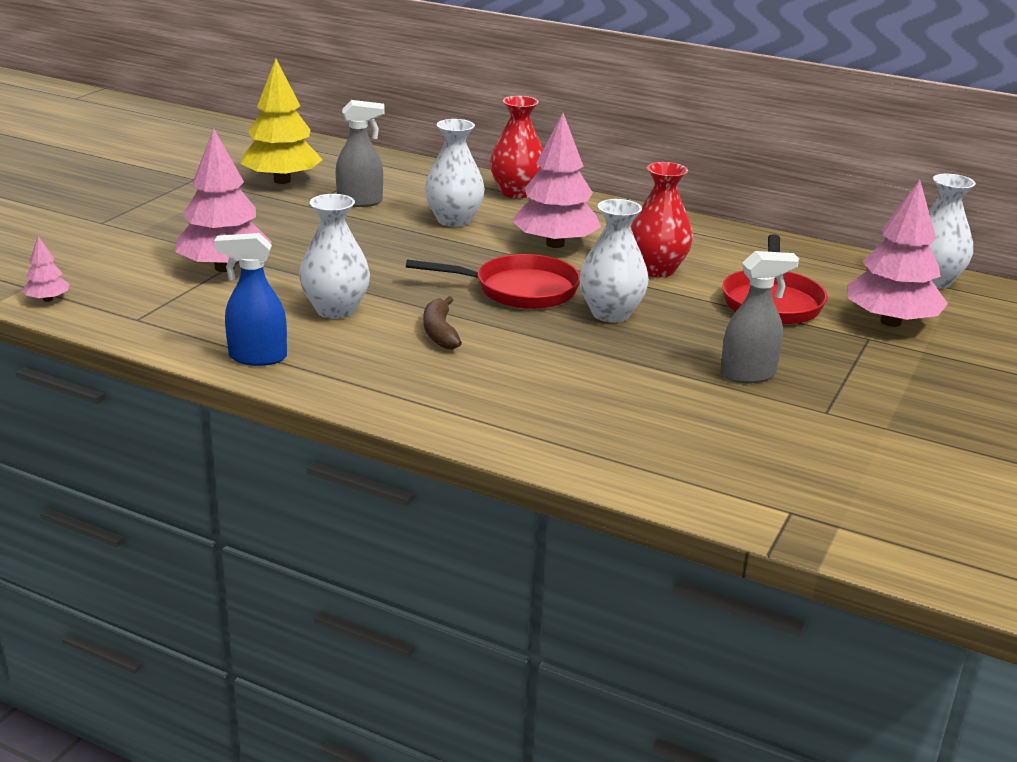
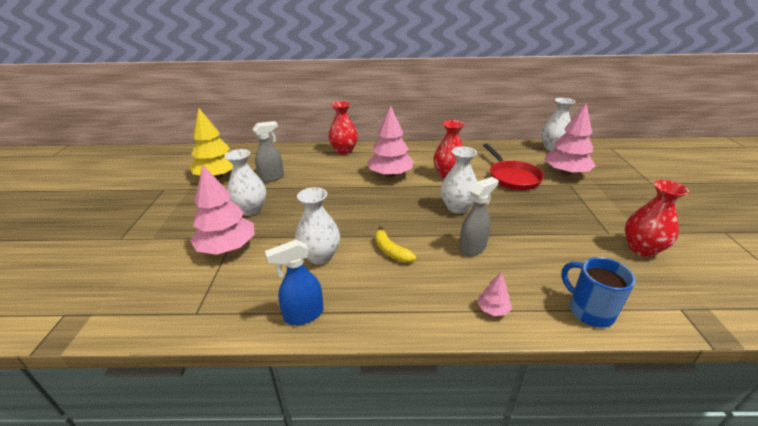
camera: 25 degrees left, 5 degrees up
(48, 299) = (115, 320): pink tree -> pink tree (493, 309)
(440, 332) = (391, 251): brown banana -> yellow banana
(454, 220) = (329, 175): white vase -> white vase (250, 210)
(519, 290) = (402, 208): red pan -> none
(643, 469) = (589, 311): none -> blue mug
(748, 375) = (554, 223): grey spray bottle -> grey spray bottle (472, 248)
(850, 443) = (641, 249): none -> red vase

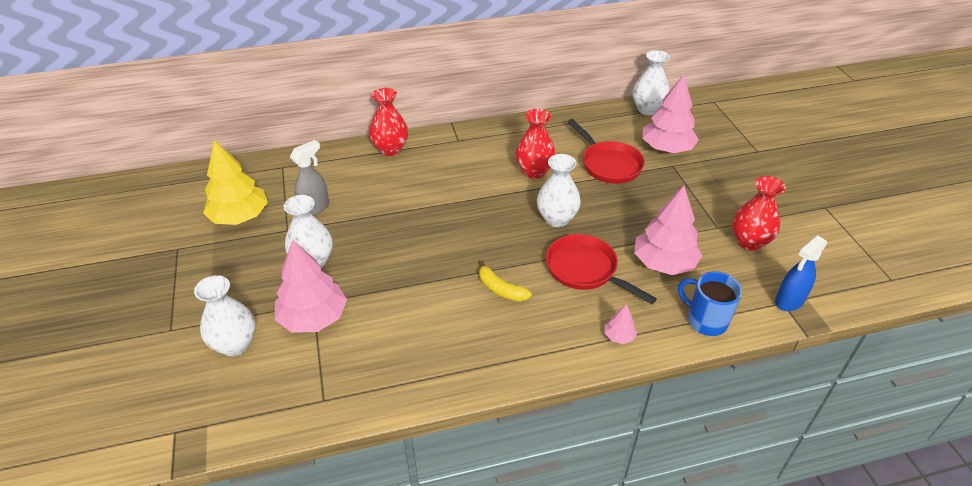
camera: 15 degrees left, 10 degrees up
(303, 315) = (437, 379): blue spray bottle -> blue spray bottle (789, 301)
(320, 256) = (426, 309): white vase -> white vase (235, 344)
(390, 174) = (464, 181): pink tree -> pink tree (664, 263)
(472, 248) = (585, 270): grey spray bottle -> red pan

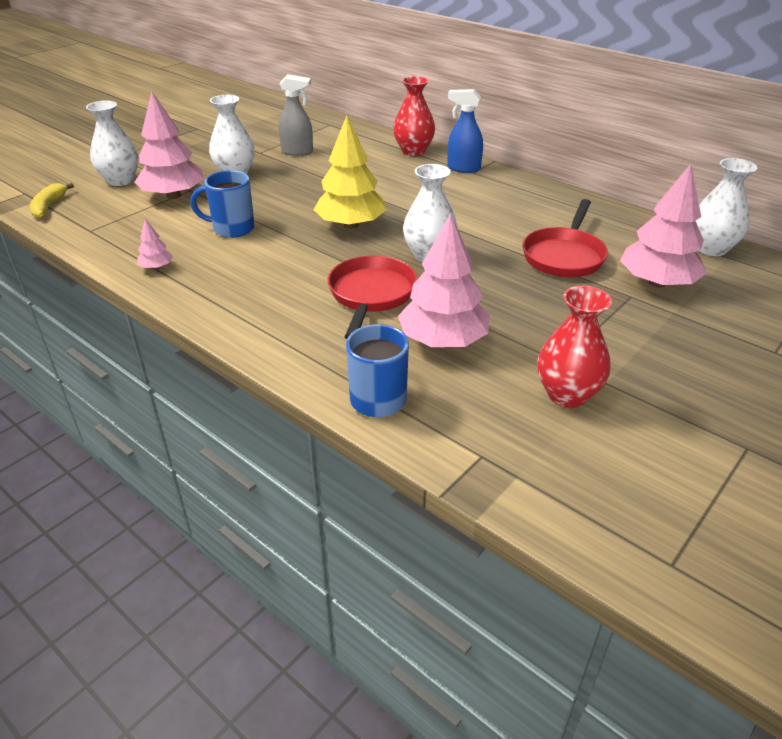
camera: 55 degrees right, 5 degrees down
(239, 217) = (254, 133): yellow tree -> yellow tree (351, 225)
(417, 303) = (232, 229): none -> blue mug
(501, 289) = (291, 260): yellow banana -> yellow banana (49, 206)
(534, 171) = (485, 221): red vase -> none
(619, 336) = (292, 345): pink tree -> pink tree (157, 267)
(789, 301) = (491, 460): blue spray bottle -> blue spray bottle (463, 168)

